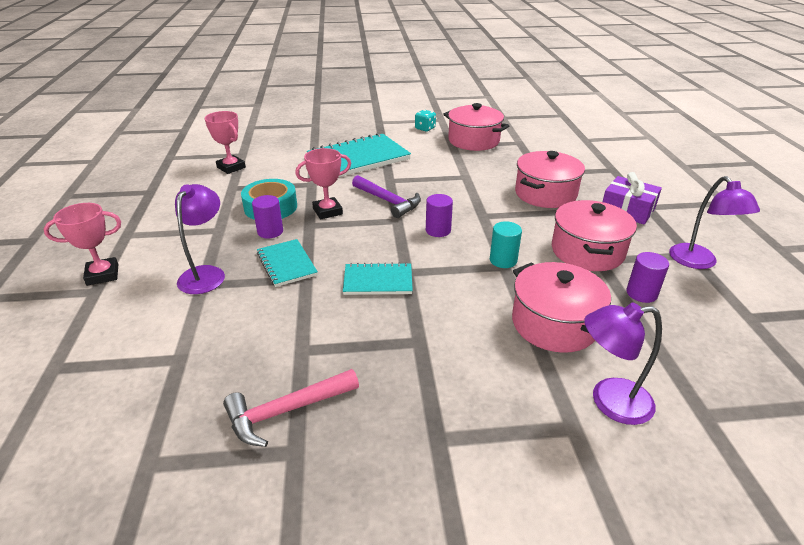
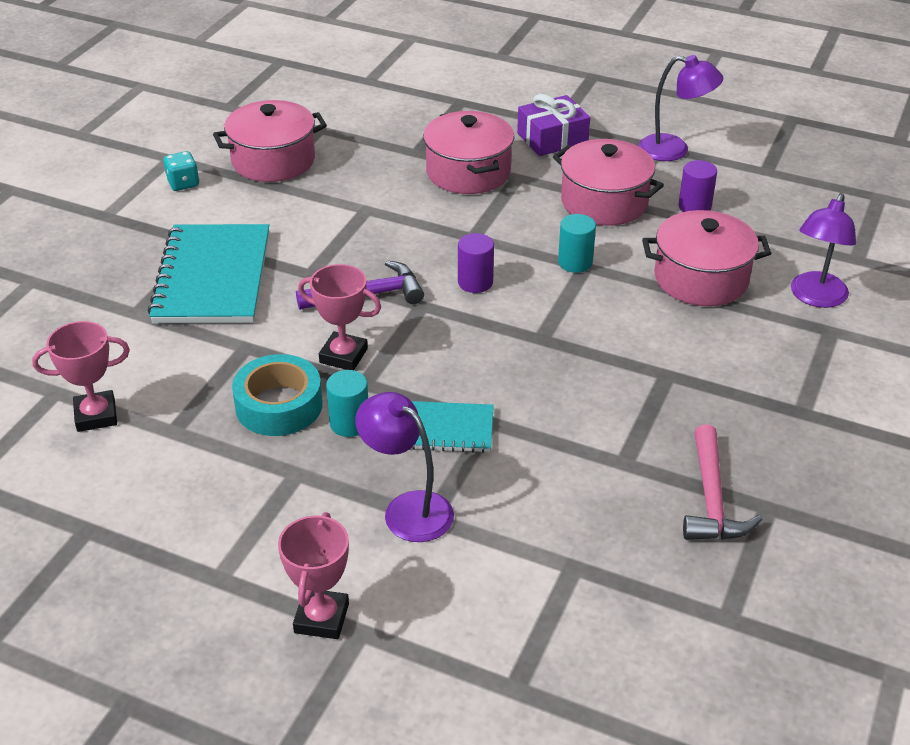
camera: 60 degrees left, 5 degrees up
(270, 232) = (349, 423): purple cylinder -> turquoise cylinder
(327, 211) = (343, 356): pink trophy -> pink trophy turned 75 degrees counterclockwise
(378, 281) = (542, 366): turquoise notebook -> none

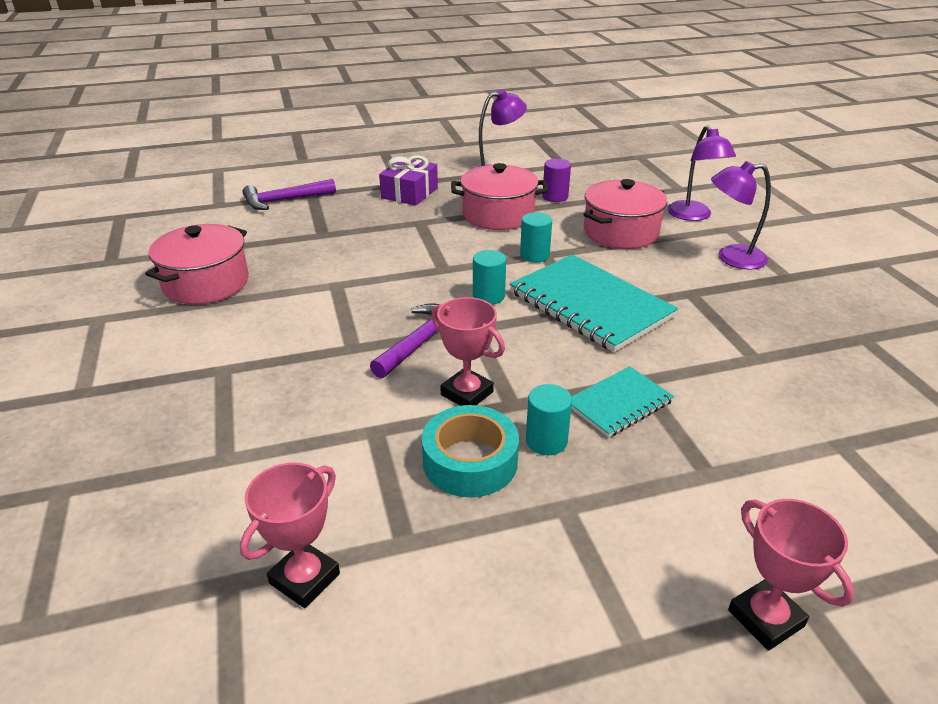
camera: 40 degrees left, 5 degrees down
(183, 183) = (137, 332): turquoise dice -> none
(213, 277) = (267, 392): turquoise notebook -> turquoise notebook (590, 305)
(343, 356) = (467, 393): pink trophy -> pink trophy turned 60 degrees clockwise
(407, 509) = (684, 478): purple lamp -> purple lamp (731, 258)
(428, 99) = (285, 200): none -> purple hammer
(468, 172) = (380, 232): pink pot -> none
(475, 282) = (488, 296): purple cylinder -> turquoise cylinder
(712, 499) = (832, 351): pink hammer -> none

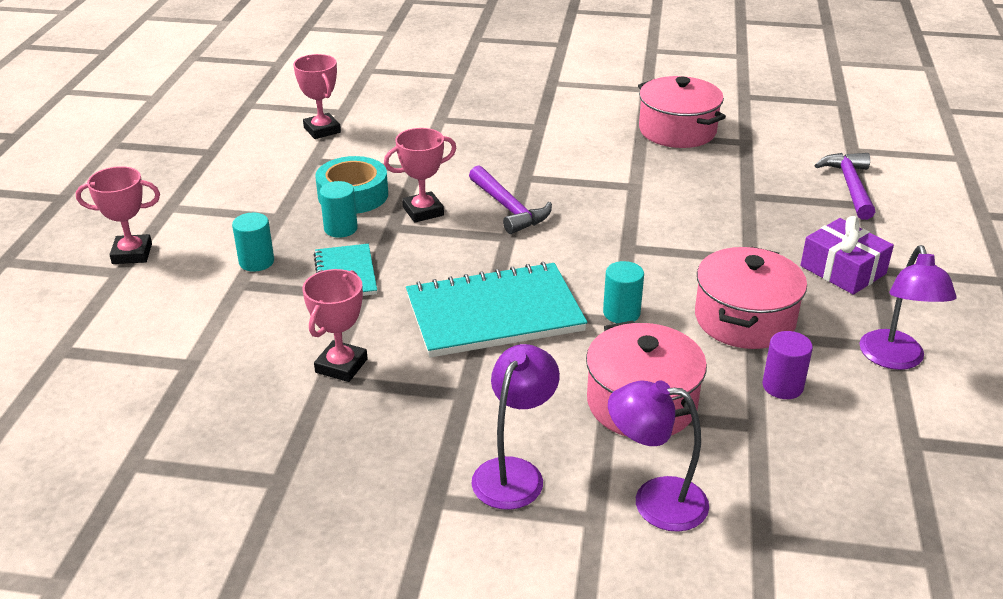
camera: 115 degrees right, 0 degrees up
(488, 296) = (556, 259): turquoise cylinder -> turquoise cylinder (256, 262)
(732, 356) = (341, 366): none -> pink trophy

